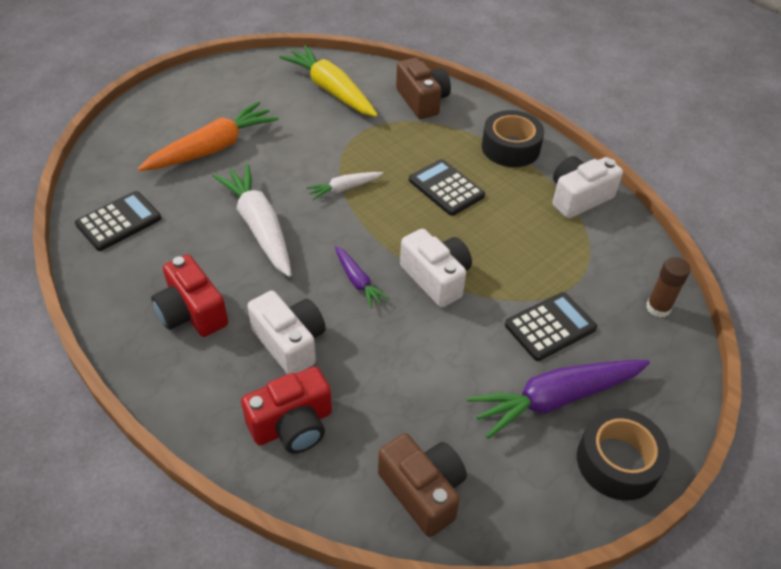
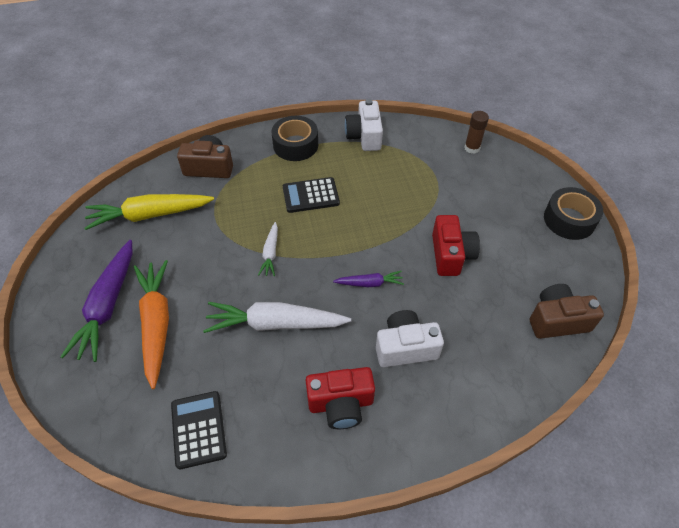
camera: 60 degrees left, 5 degrees up
(292, 425) = (479, 373): red camera -> red camera (451, 255)
(436, 278) = (391, 238): white camera -> none
(550, 327) = (462, 201): black calculator -> none
(555, 399) = (516, 226): purple carrot -> purple carrot (107, 306)

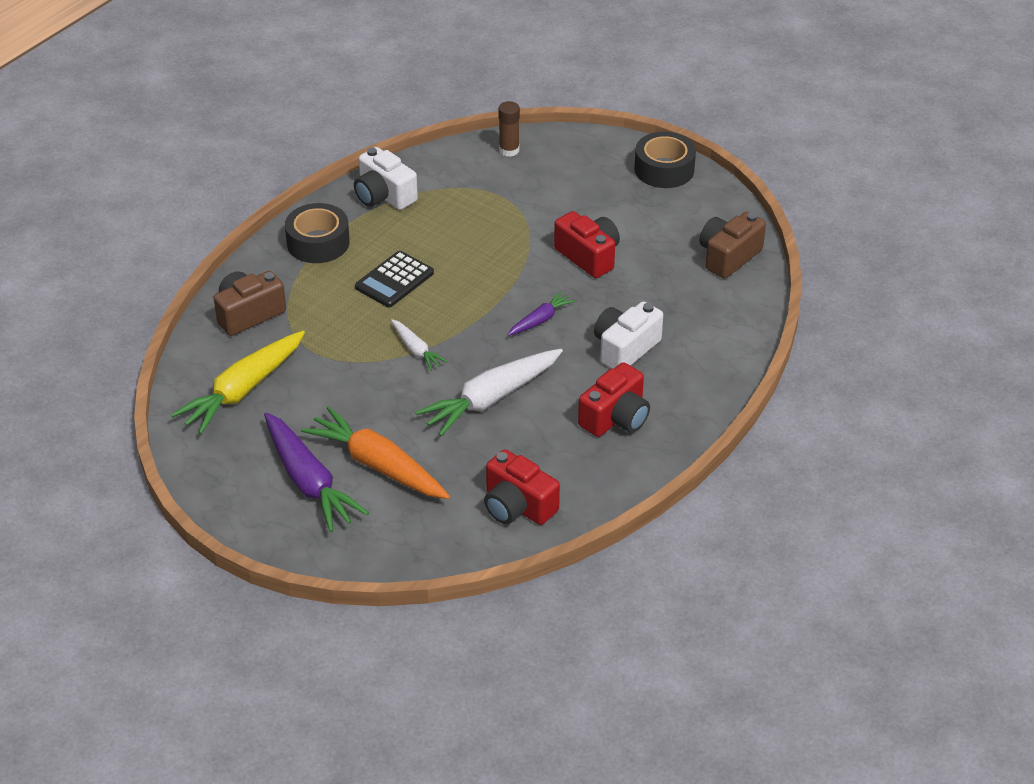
camera: 40 degrees left, 10 degrees down
(198, 429) = (517, 506): black calculator -> red camera

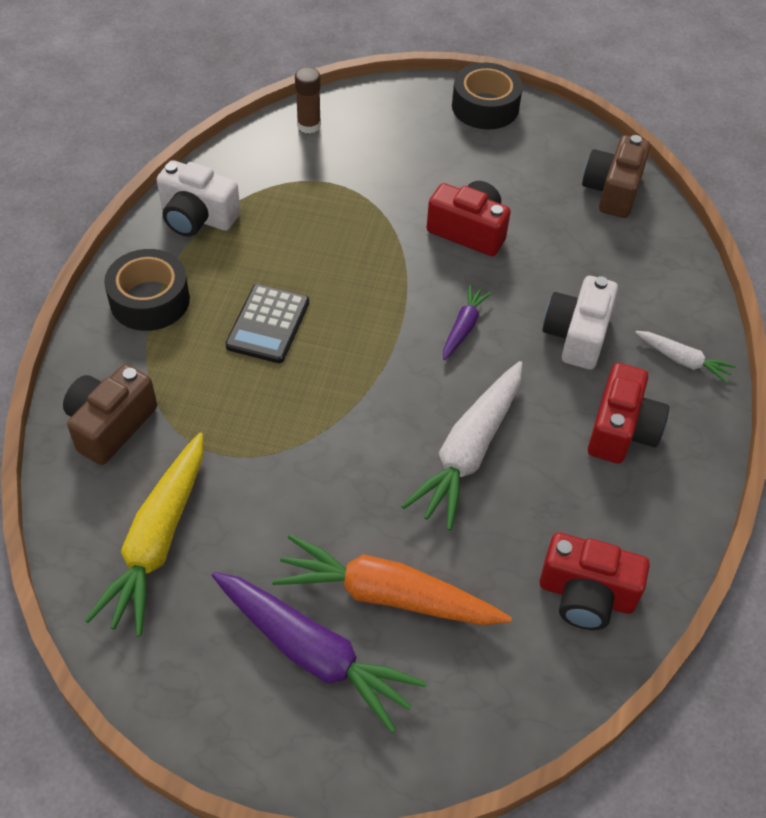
camera: 25 degrees left, 10 degrees up
(416, 350) = (344, 412): white carrot -> white carrot (683, 361)

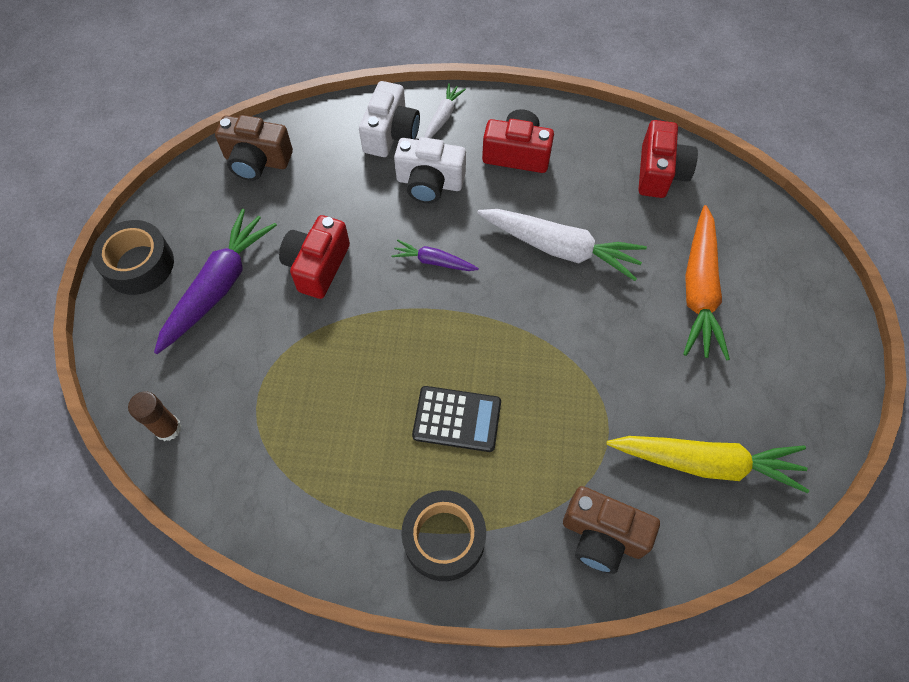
camera: 95 degrees left, 10 degrees up
(197, 217) = (320, 518): white camera -> white camera (391, 134)
(314, 654) = (760, 331): purple carrot -> purple carrot (219, 286)

